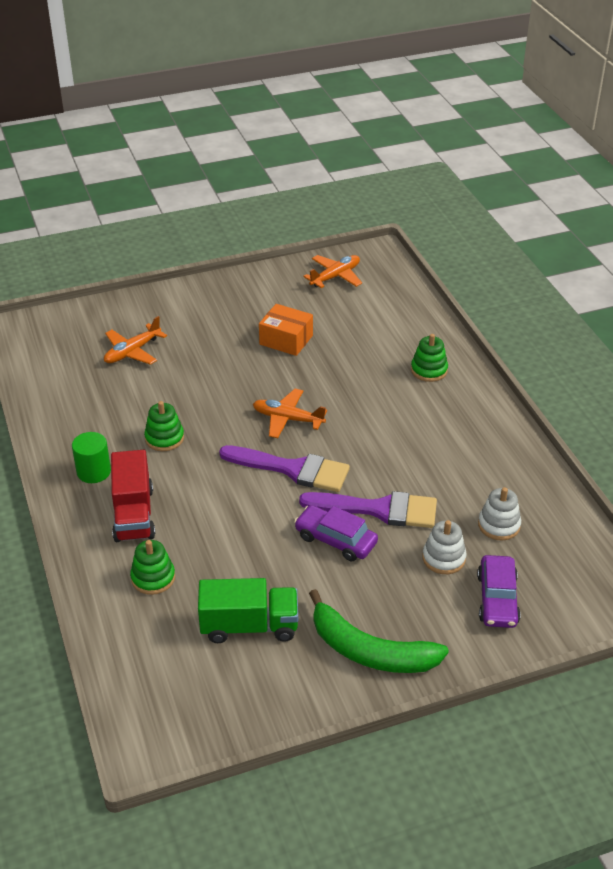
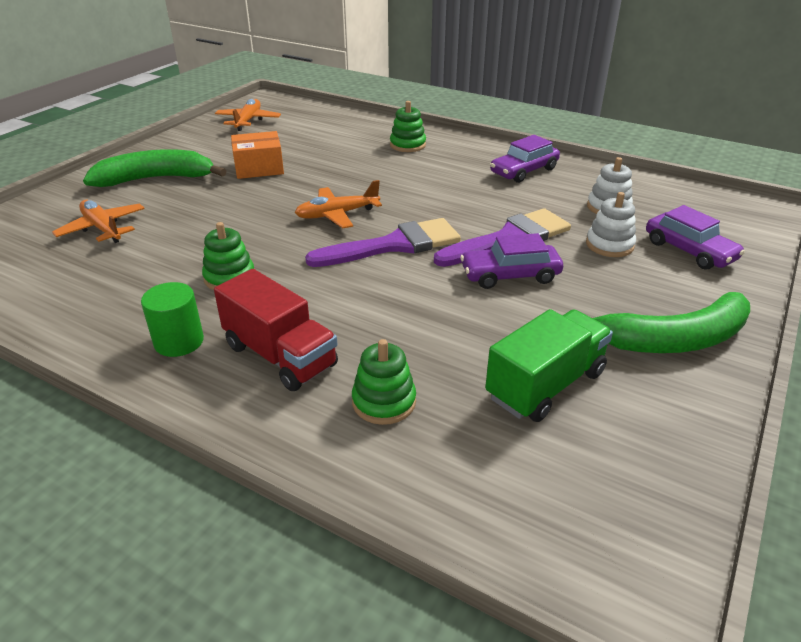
camera: 40 degrees left, 5 degrees down
(132, 351) = (103, 228): orange plane -> orange plane turned 135 degrees clockwise
(206, 316) = (156, 179): none -> green banana
(486, 450) = (524, 171): none -> purple car

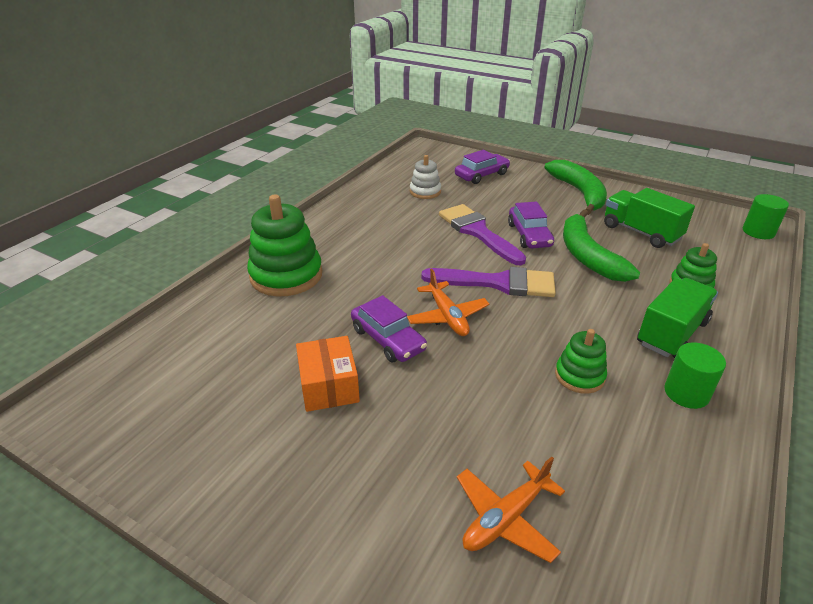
camera: 90 degrees left, 0 degrees up
(156, 179) = (351, 493): green banana -> green banana (587, 255)
(248, 121) = (149, 419): orange plane -> none
(280, 356) = (672, 333): red truck -> green truck
(394, 245) = (498, 283): purple brush -> purple brush turned 120 degrees clockwise
(407, 145) = (286, 275): green stacking toy -> green stacking toy, size x1.82
(524, 171) = (359, 218): purple car -> purple car (388, 339)
(595, 574) = (758, 232): none -> green cylinder
(609, 245) = (480, 197): white stacking toy -> none

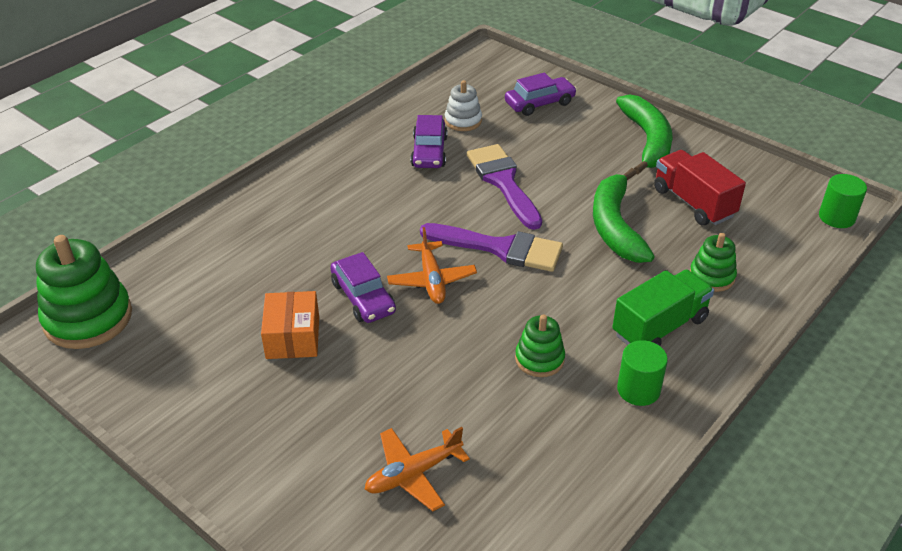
camera: 10 degrees right, 5 degrees up
(286, 275) = (279, 214): green stacking toy -> green stacking toy (88, 318)
(529, 235) = (560, 192): purple car -> purple car (429, 152)
(641, 232) = (693, 203): green truck -> red truck

